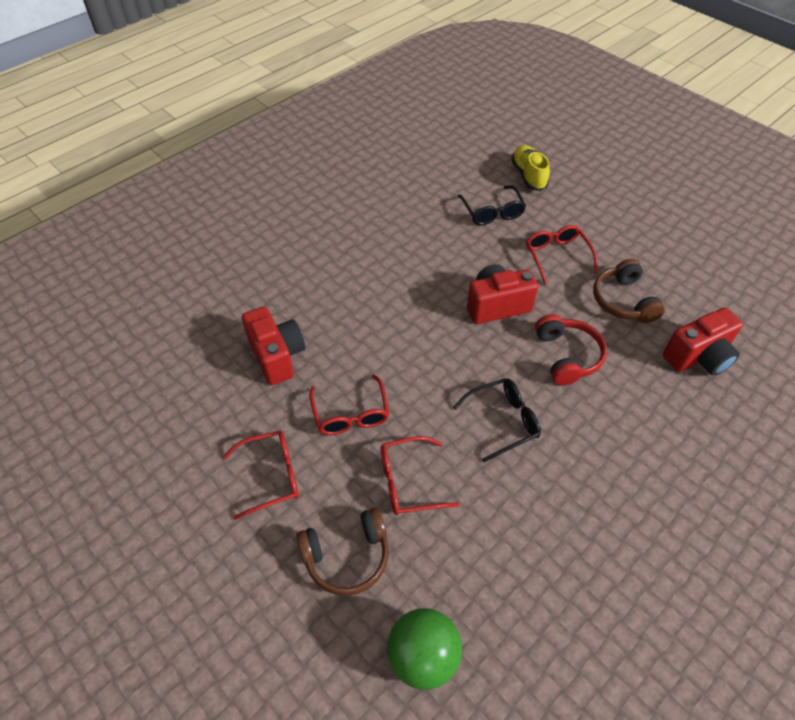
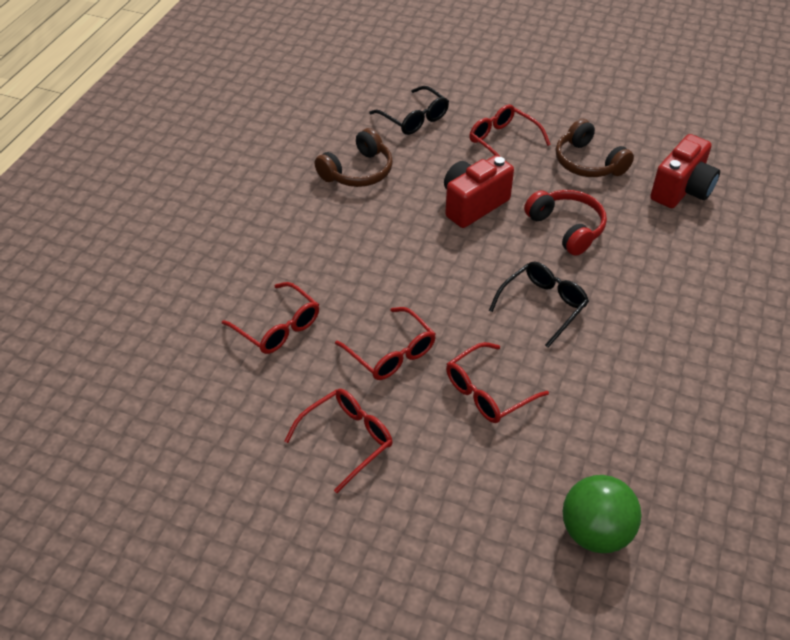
camera: 25 degrees left, 5 degrees down
(277, 356) = (277, 327): red camera -> red glasses
(347, 556) = (471, 480): brown headphones -> brown headphones (358, 171)
(528, 175) = (429, 73): yellow shoe -> none

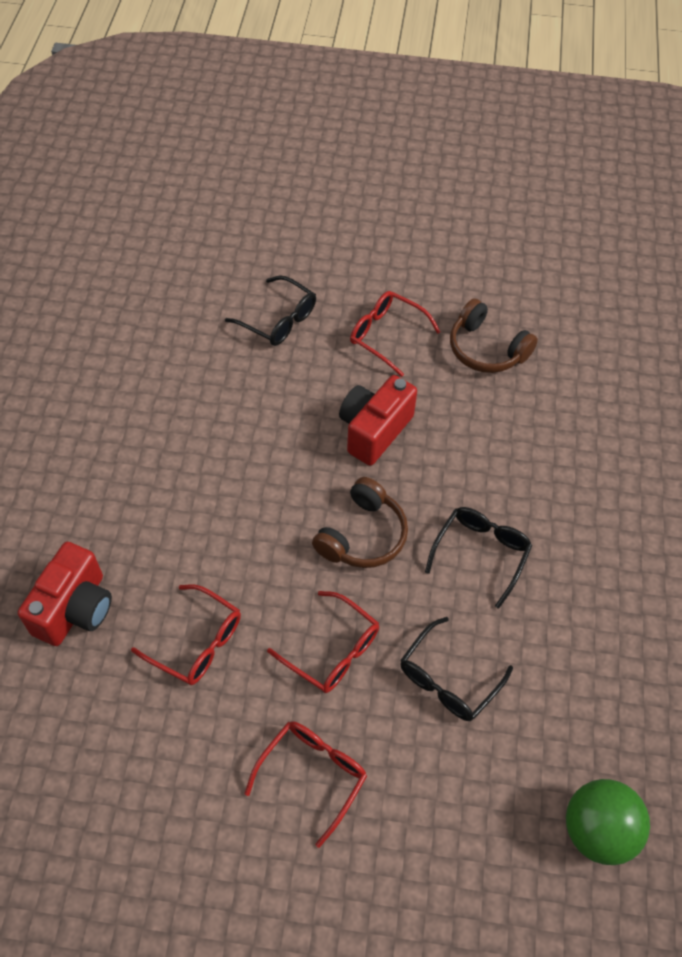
camera: 15 degrees left, 10 degrees up
(358, 171) = (232, 407): brown headphones -> brown headphones (362, 535)
(488, 391) = (449, 678): red glasses -> black glasses
(566, 228) = (483, 444): red headphones -> none
(682, 190) = (593, 369): red camera -> red camera (75, 609)

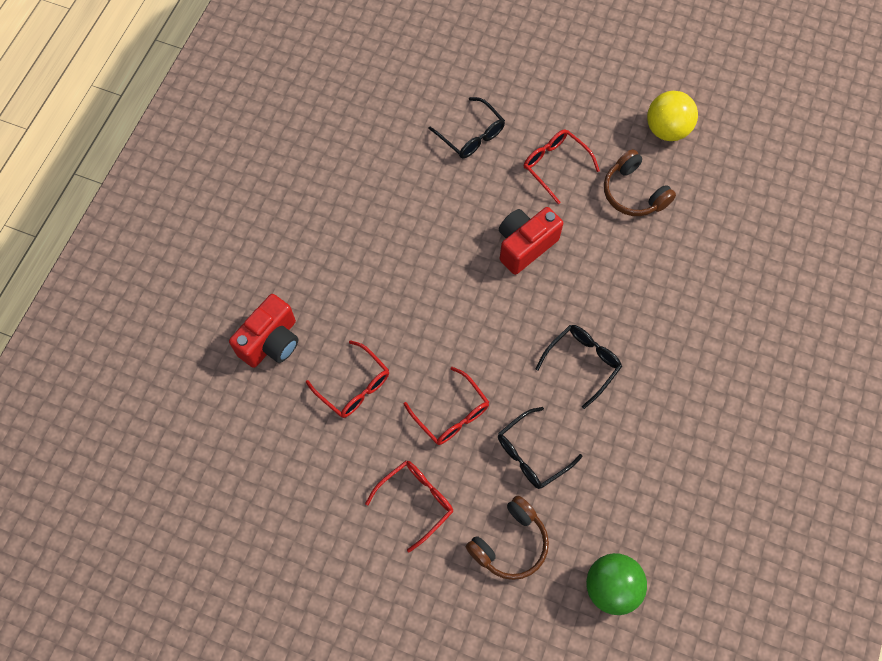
camera: 15 degrees right, 10 degrees up
(362, 535) = (495, 329): brown headphones -> brown headphones (510, 543)
(504, 276) = (666, 129): none -> yellow ball

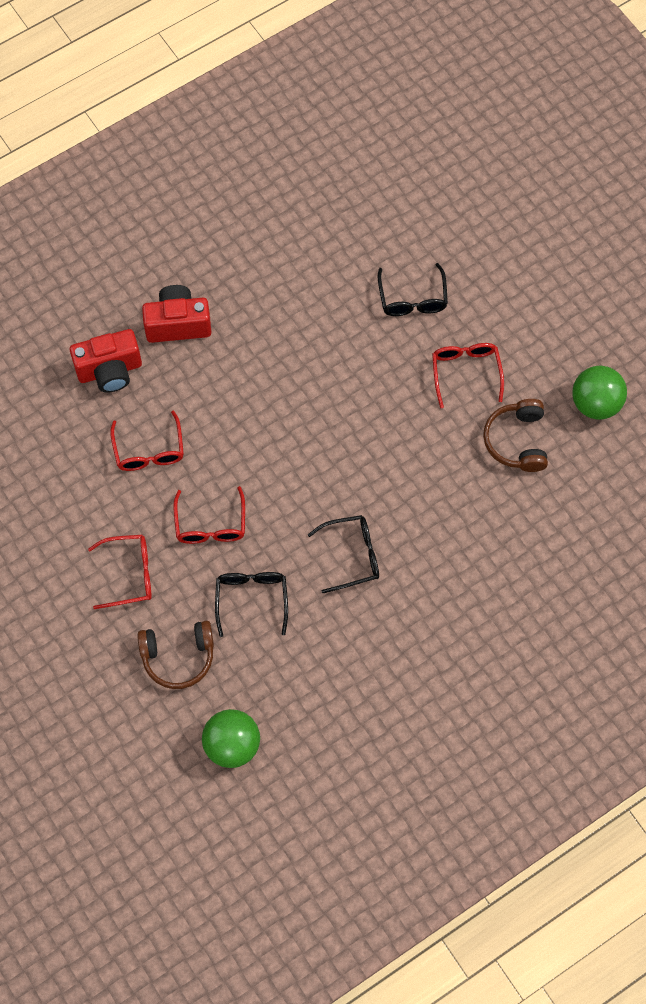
camera: 35 degrees right, 0 degrees up
(525, 245) = (382, 425): red camera -> red camera (178, 324)
(532, 453) = (251, 600): black glasses -> black glasses turned 90 degrees clockwise
(666, 129) = (595, 403): yellow ball -> green ball

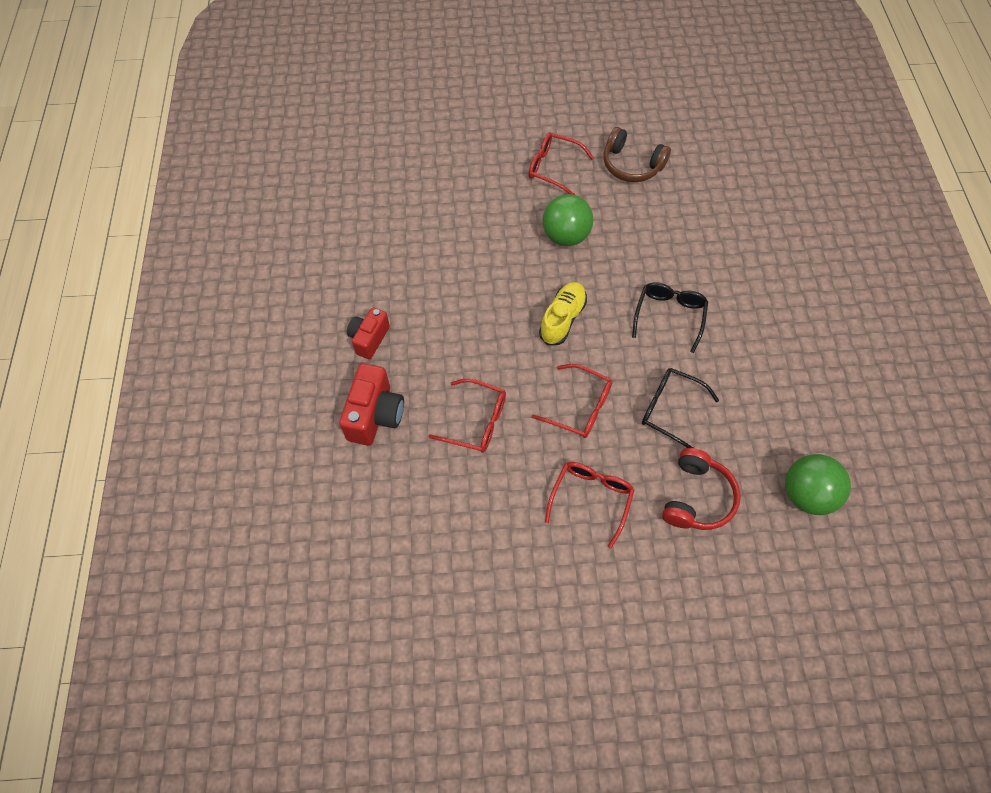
camera: 60 degrees left, 5 degrees down
(178, 324) = (369, 339): red camera -> red camera, size x0.67
(178, 657) = (696, 497): brown headphones -> red headphones
(293, 467) = (562, 319): none -> yellow shoe
(412, 298) = (466, 170): black glasses -> none
(595, 403) = (629, 108): green ball -> green ball (565, 236)

